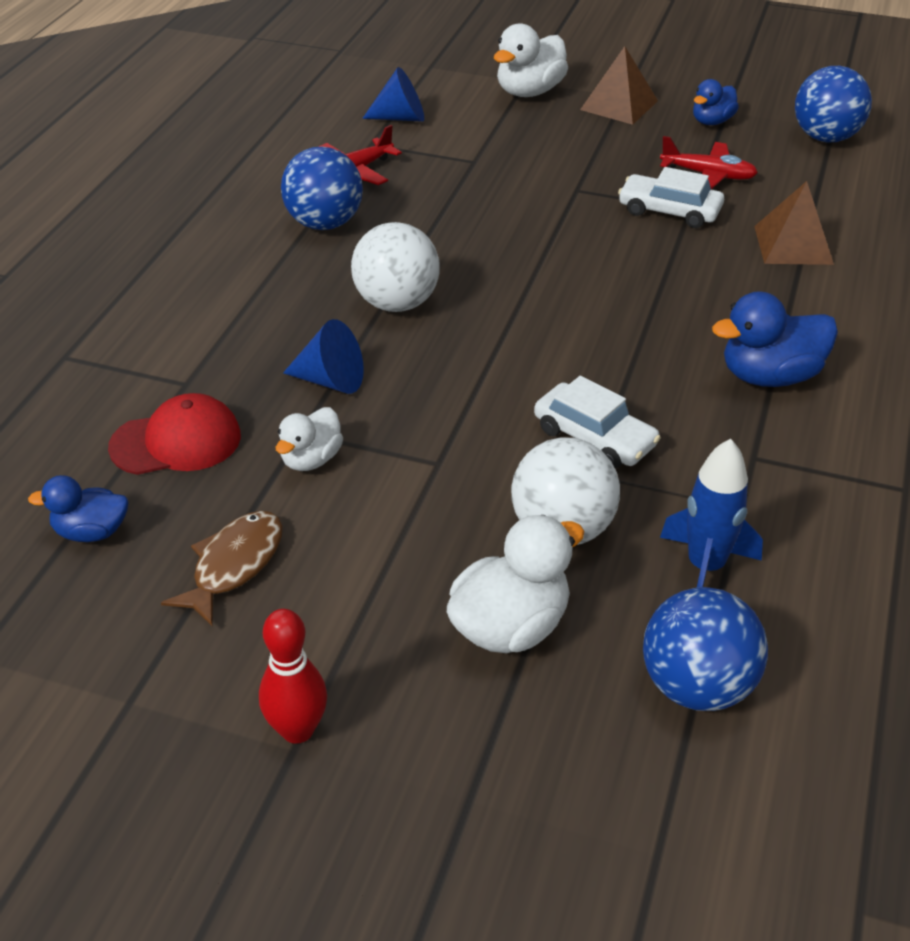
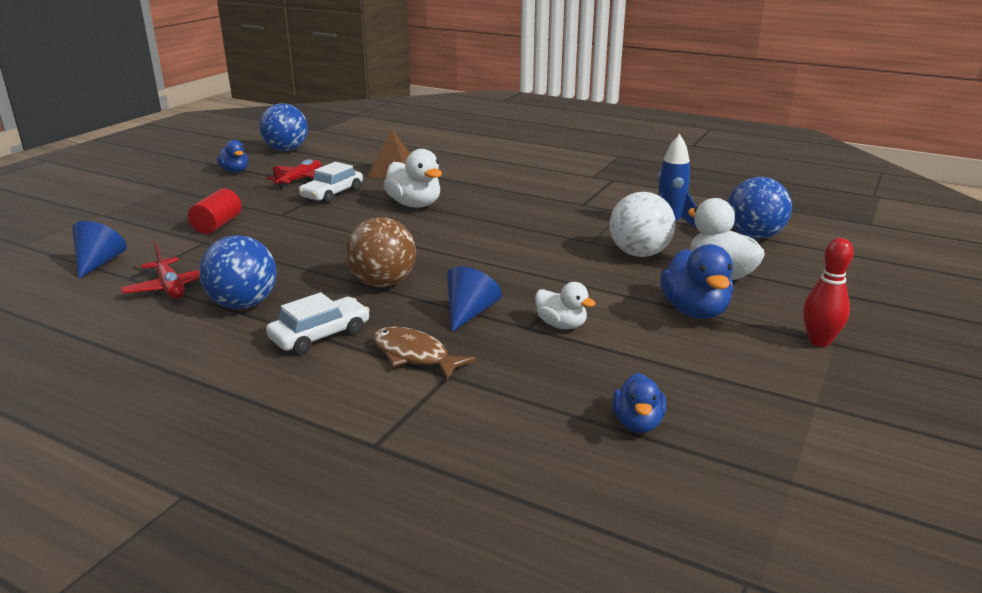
camera: 80 degrees left, 15 degrees down
(176, 442) = (527, 381): red cap -> none
(234, 565) = (674, 359): brown fish -> brown fish (414, 355)
(396, 303) = (383, 283): white ball -> brown ball
(525, 156) = (217, 225): none -> red cylinder
(529, 92) = (121, 215): white duck -> white duck (414, 204)
(594, 437) = (558, 237): white car -> white car (320, 335)
(619, 105) = (180, 191): brown pyramid -> none
(770, 376) = (515, 192): blue duck -> blue duck (694, 311)

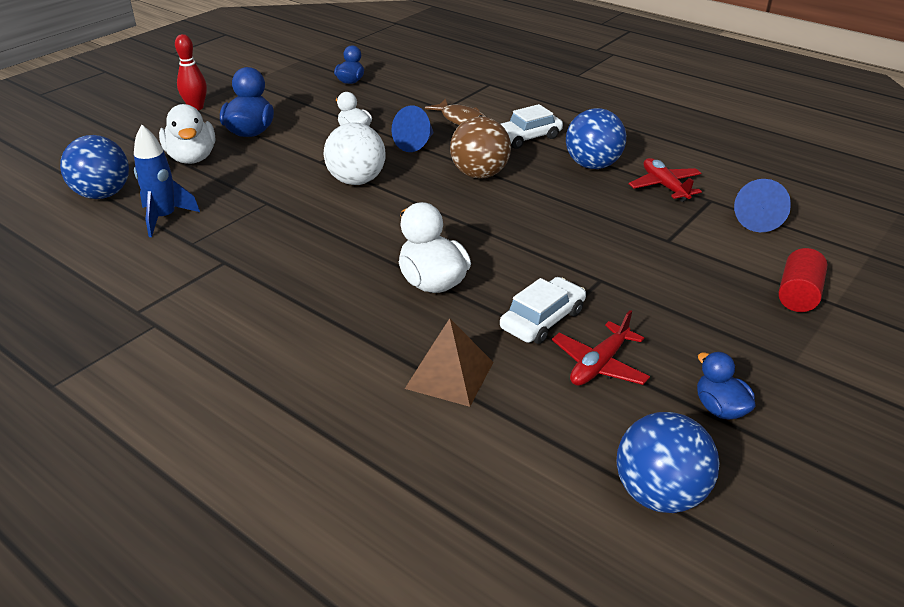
camera: 170 degrees left, 10 degrees up
(217, 225) = (670, 267): red cylinder -> red cylinder (798, 295)
(639, 254) = (236, 184): white ball -> white ball (356, 181)

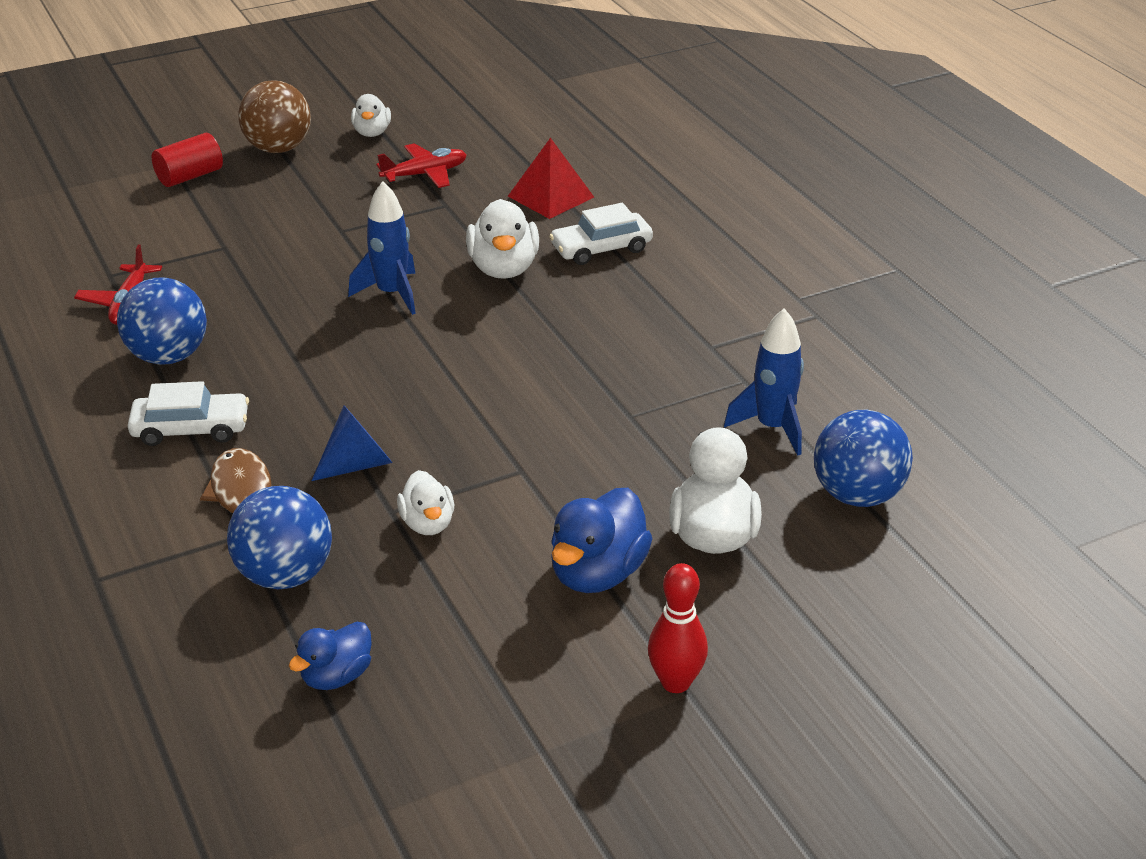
camera: 155 degrees left, 0 degrees up
(356, 181) = (492, 419): white ball -> none
(449, 375) = (551, 196): brown pyramid -> red pyramid
(479, 174) = (325, 383): brown ball -> brown ball (278, 148)
(499, 238) = (392, 294): none -> blue rocket
(542, 319) = (433, 213): white car -> white car (601, 248)
(659, 494) = (470, 109): blue ball -> blue ball (285, 575)
(720, 408) = (372, 132): blue duck -> white duck
(757, 220) = (104, 241): blue cone -> none

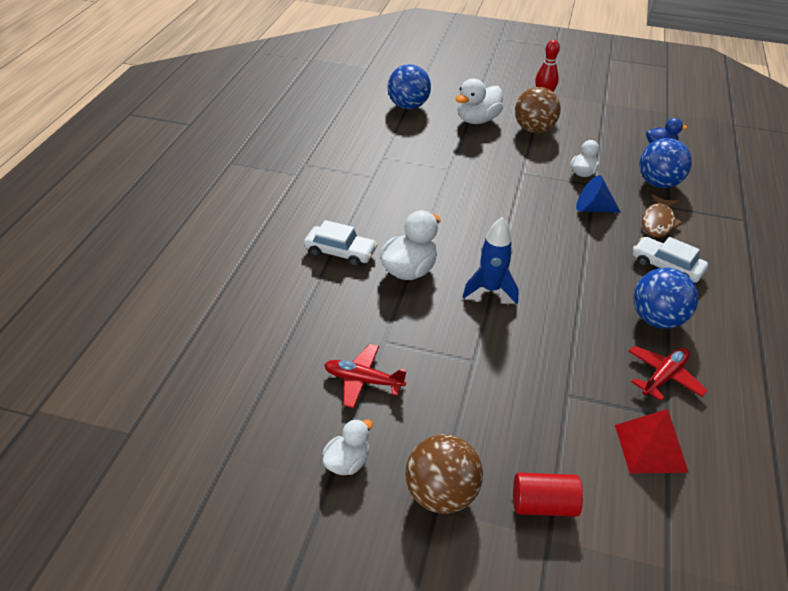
camera: 140 degrees left, 5 degrees up
(551, 196) = (312, 306): red pyramid -> red pyramid (650, 448)
(598, 573) = (534, 130): blue duck -> brown ball
(772, 428) = (400, 137): blue rocket -> none

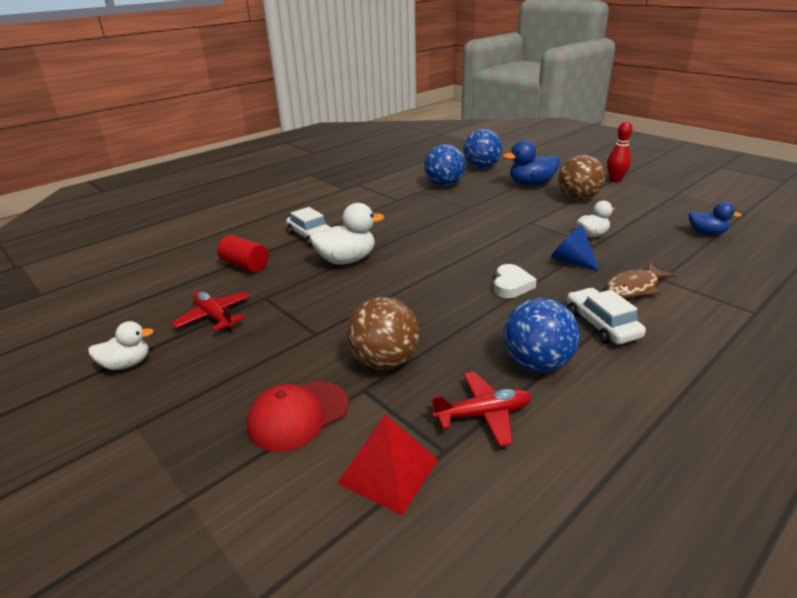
camera: 35 degrees right, 10 degrees down
(441, 495) = (154, 417): brown ball -> brown ball (384, 361)
(477, 120) = (531, 184): white duck -> blue duck
(490, 290) = (396, 290): blue rocket -> none
(543, 505) = (220, 468): red cylinder -> red cylinder (245, 265)
(547, 438) = (298, 415): none -> red cap
(573, 251) = (511, 285): none -> white heart
(658, 183) = (671, 259): blue ball -> blue ball (444, 185)

